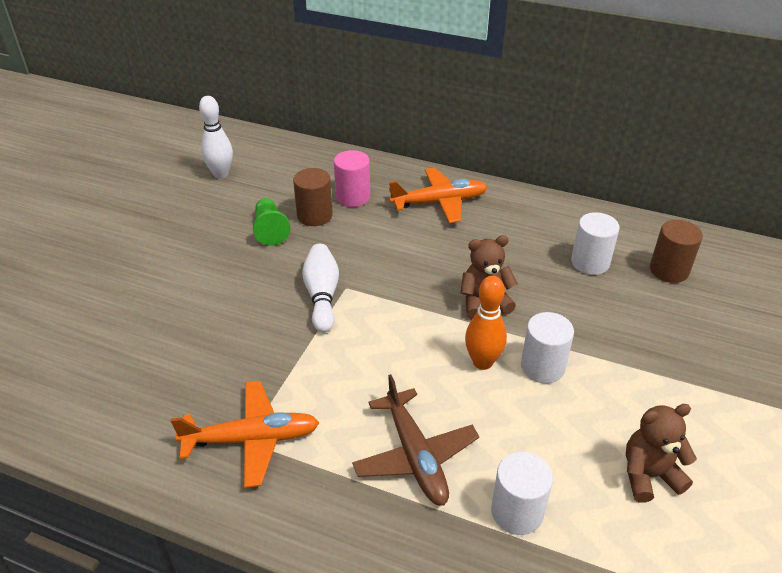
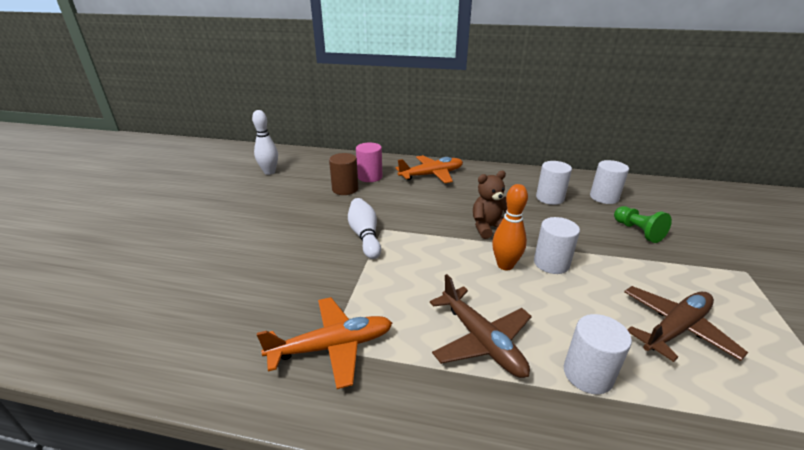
camera: 10 degrees left, 10 degrees down
(270, 230) = (314, 200): green pawn -> green pawn (637, 231)
(649, 475) = (675, 329): brown teddy bear -> brown plane
(669, 270) = (604, 197): brown cylinder -> white cylinder

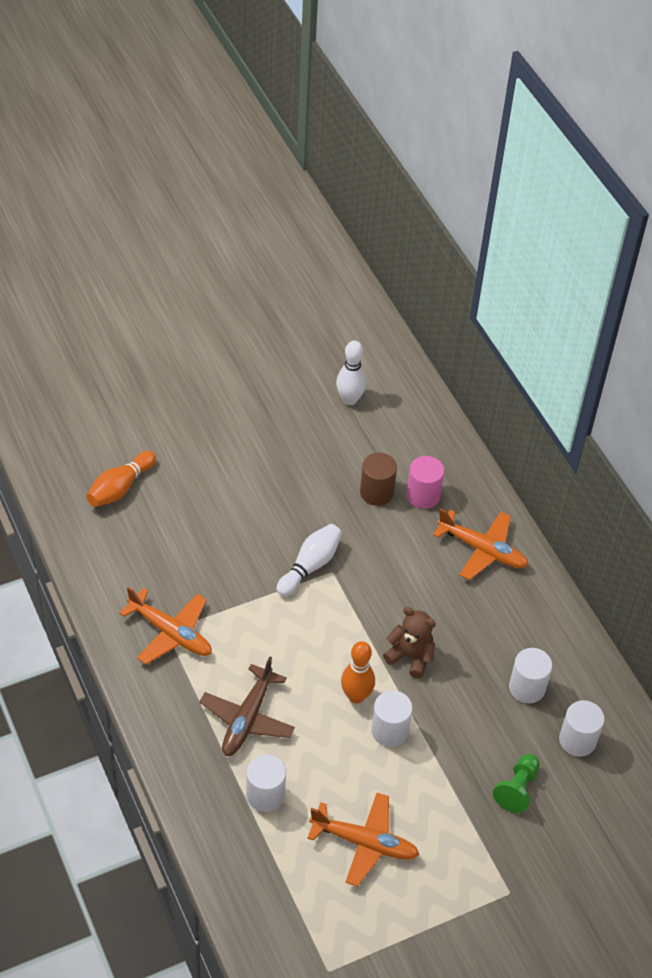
camera: 50 degrees right, 20 degrees up
(147, 299) = (120, 488): none -> orange bowling pin
(675, 329) = (364, 842): brown plane -> orange plane

